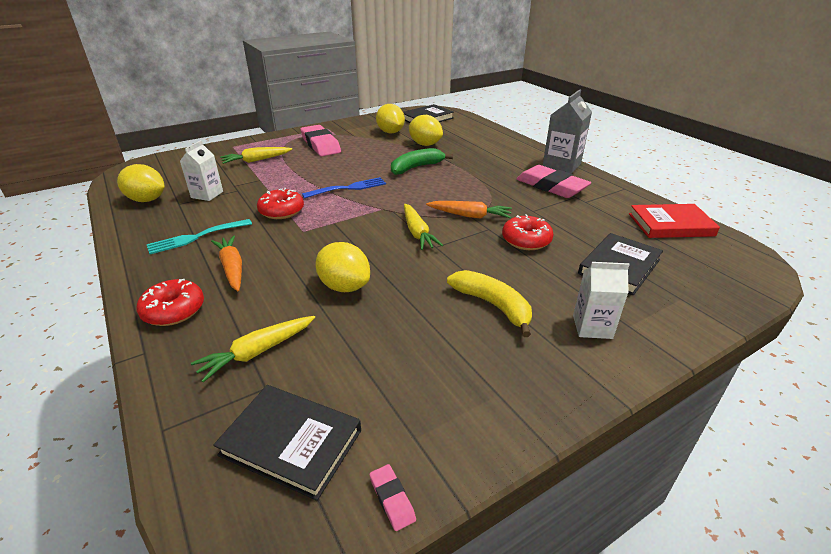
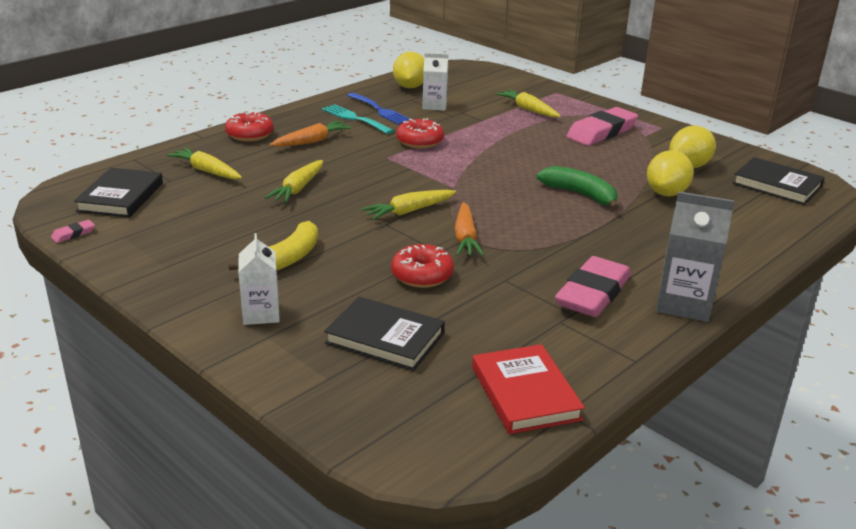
camera: 75 degrees right, 5 degrees down
(344, 286) = (298, 189): yellow lemon -> yellow carrot
(348, 188) = (492, 164): blue fork -> blue fork (379, 110)

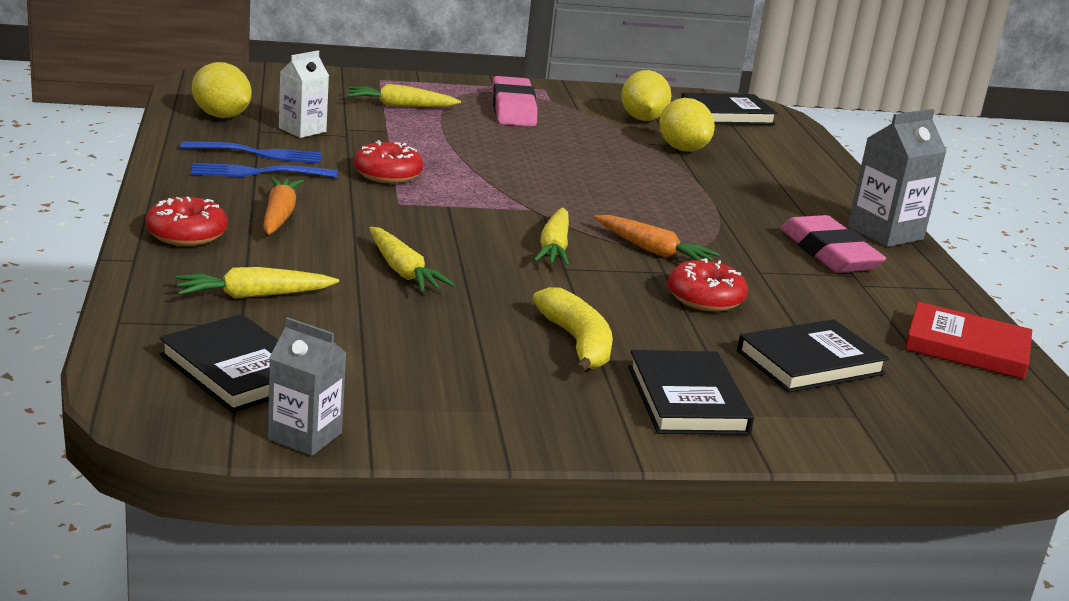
camera: 55 degrees left, 5 degrees down
(73, 234) = (305, 436): pink eraser -> grey carton
(261, 314) = (687, 400): white carton -> black book
(355, 119) = (257, 172): turquoise fork -> blue fork
(580, 195) = (635, 174): green banana -> none

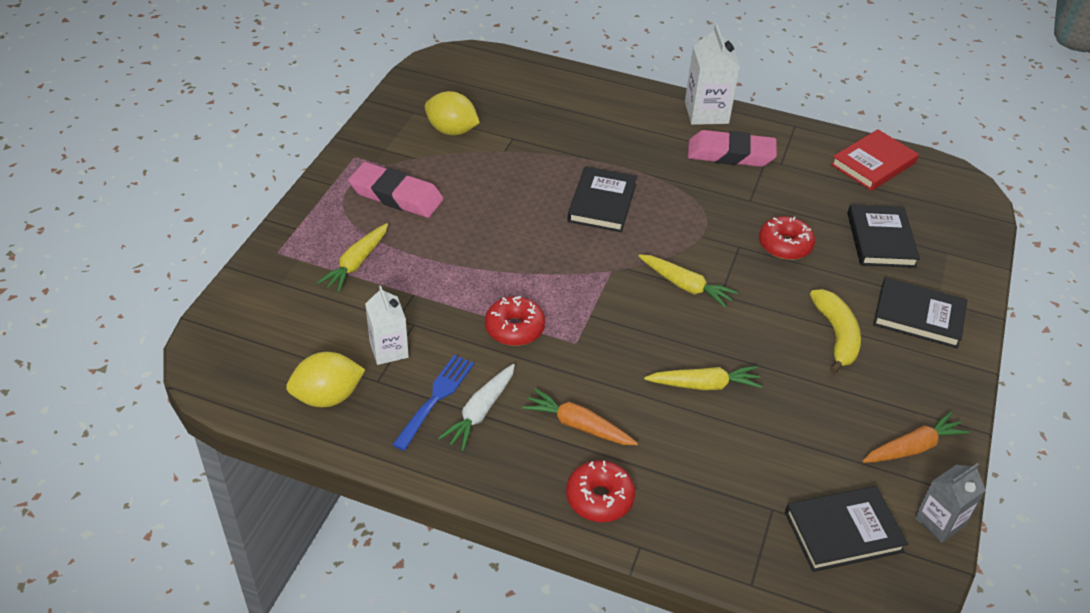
camera: 60 degrees left, 20 degrees up
(254, 295) = (726, 487): yellow carrot -> none
(257, 172) = (480, 412): blue fork -> white carrot
(577, 343) = (836, 336): yellow banana -> yellow banana turned 75 degrees clockwise
(653, 251) = (704, 237): orange carrot -> orange carrot (913, 447)
(682, 149) = (524, 138): yellow lemon -> none
(727, 114) = (461, 81): black book -> black book (602, 203)
(885, 233) = (706, 113): grey carton -> white carton

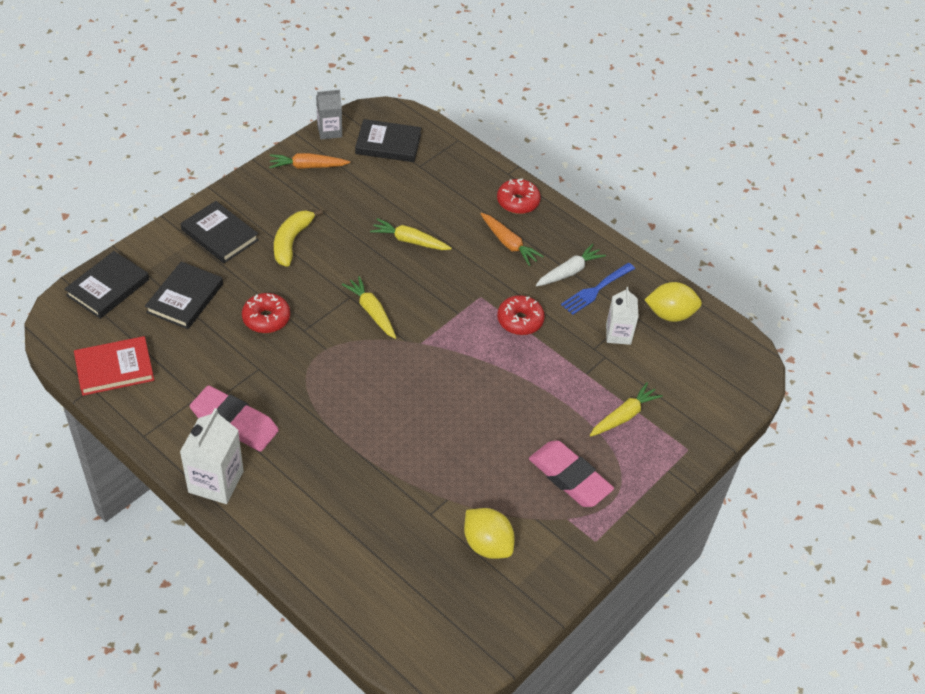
camera: 160 degrees left, 5 degrees up
(602, 203) = (389, 408): black book -> black book (108, 287)

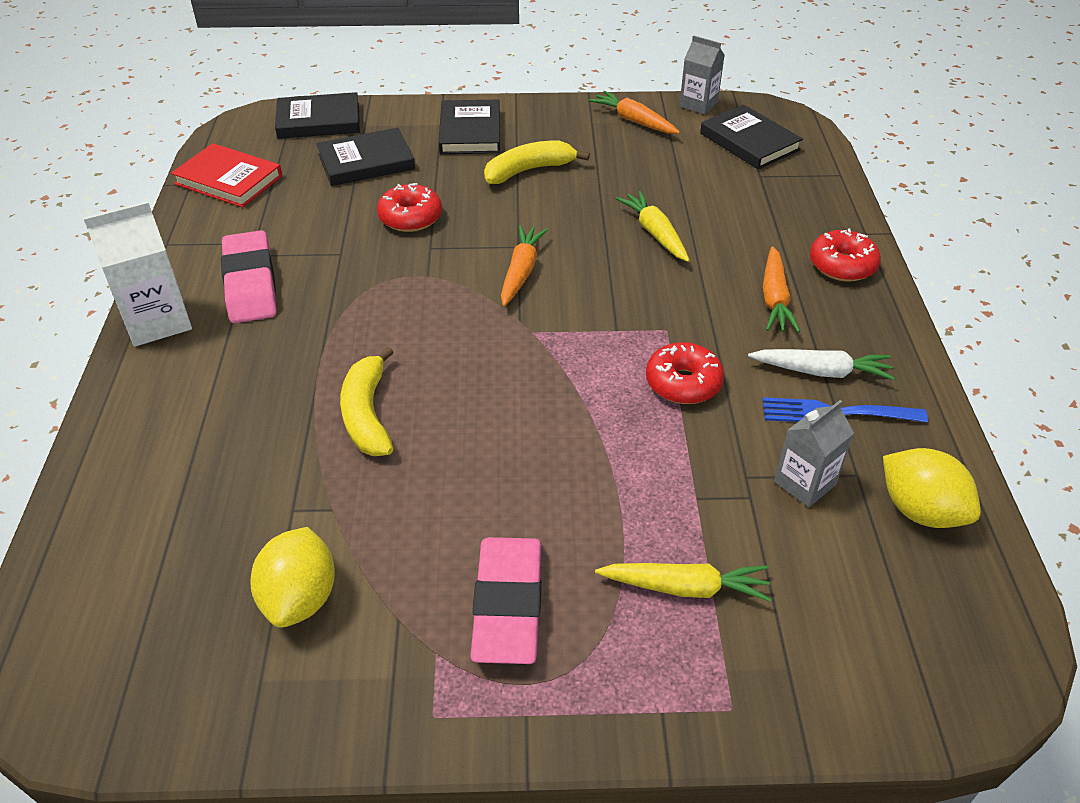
camera: 50 degrees right, 5 degrees down
(371, 311) = (521, 271): yellow carrot -> orange carrot
(401, 444) = (368, 414): none -> yellow banana
(618, 334) = (804, 483): white carton -> grey carton

